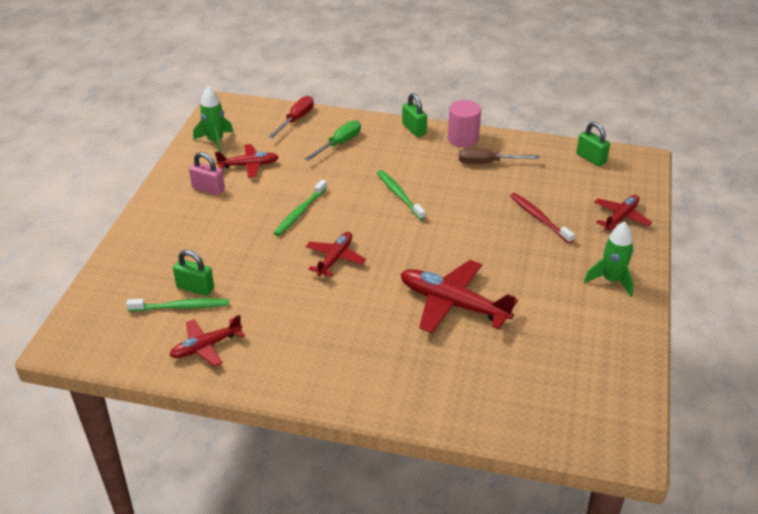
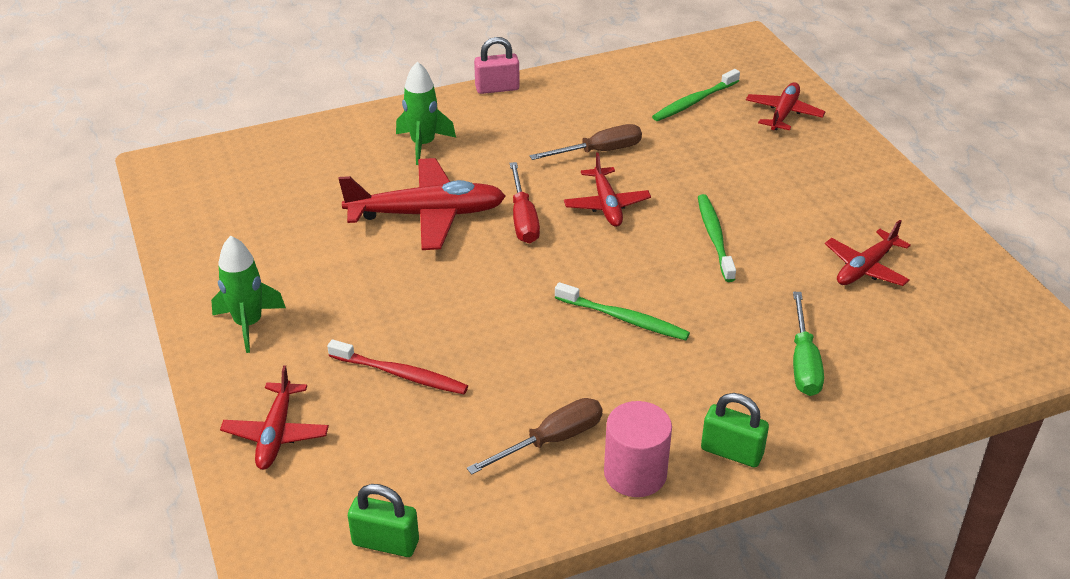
camera: 145 degrees right, 0 degrees up
(195, 288) = (706, 120): green padlock -> none
(206, 346) = (625, 85): red plane -> red plane (783, 113)
(208, 189) = (859, 215): pink padlock -> pink padlock (497, 88)
(215, 141) = (962, 280): green rocket -> green rocket (423, 144)
(294, 298) = (599, 151): none -> brown screwdriver
(296, 119) = (922, 375): red screwdriver -> red screwdriver (523, 219)

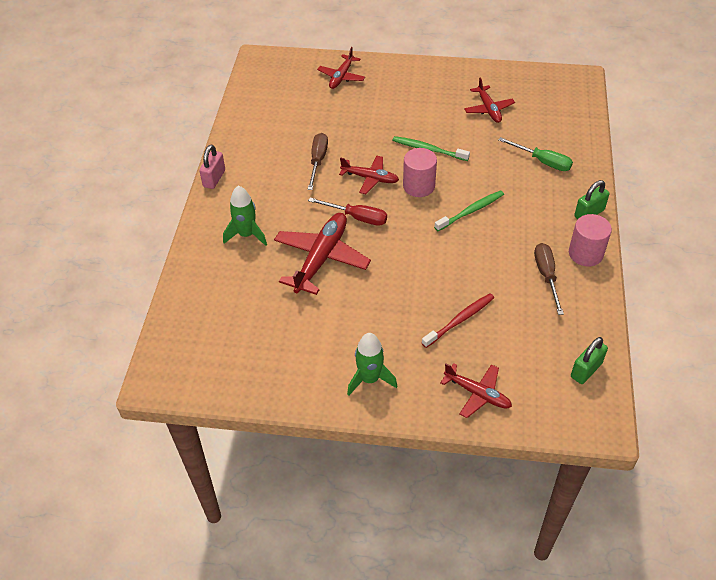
camera: 60 degrees left, 10 degrees up
(631, 252) = (419, 186): none -> pink cylinder
(694, 102) = (301, 104): green toothbrush -> none
(783, 113) = (341, 77): red plane -> red plane turned 120 degrees counterclockwise

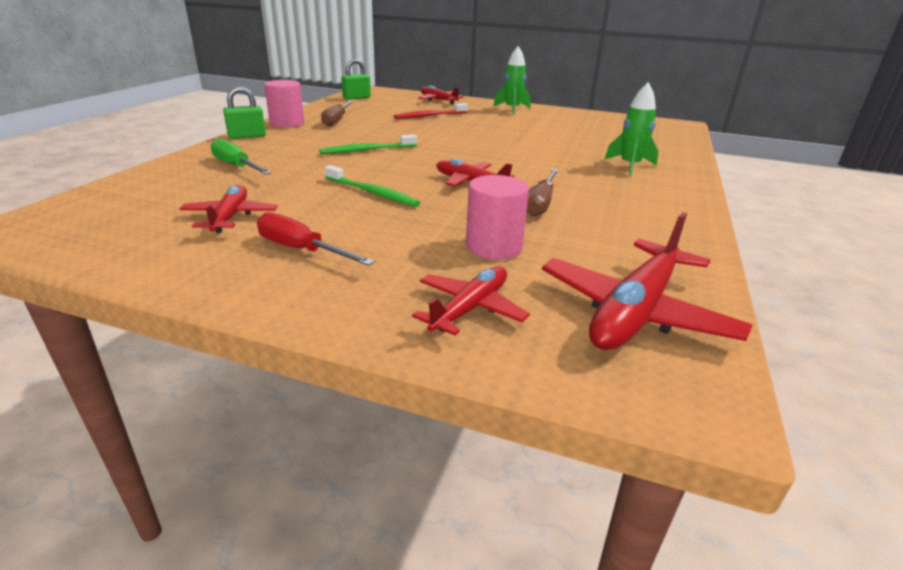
camera: 170 degrees left, 20 degrees down
(214, 178) = (697, 208): pink padlock -> none
(321, 258) = (543, 147): red plane -> red plane (635, 311)
(357, 217) = (498, 161): red screwdriver -> red screwdriver (301, 250)
(419, 186) = (411, 170): pink cylinder -> pink cylinder (493, 247)

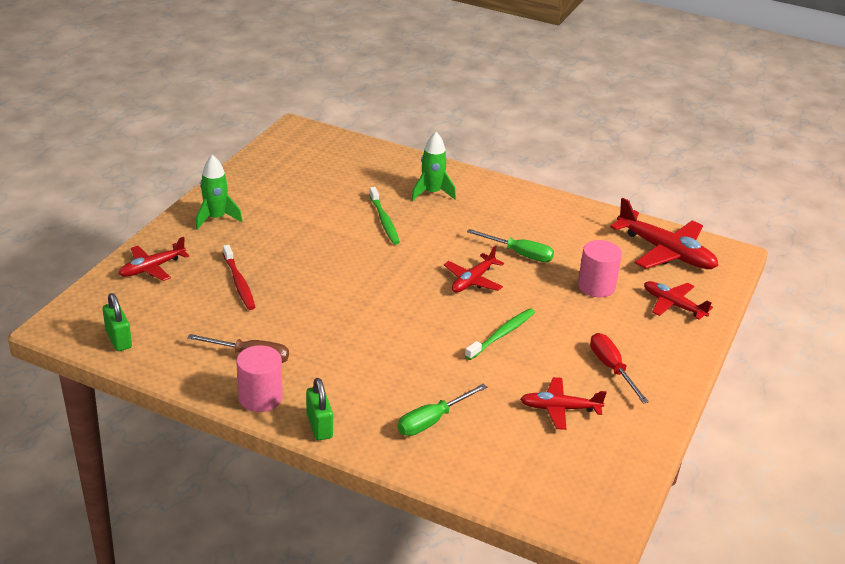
camera: 85 degrees left, 5 degrees up
(301, 250) = (612, 368): red screwdriver -> red screwdriver turned 120 degrees clockwise
(366, 150) = (380, 335): green toothbrush -> green toothbrush (384, 221)
(540, 203) = (519, 254): brown screwdriver -> green screwdriver

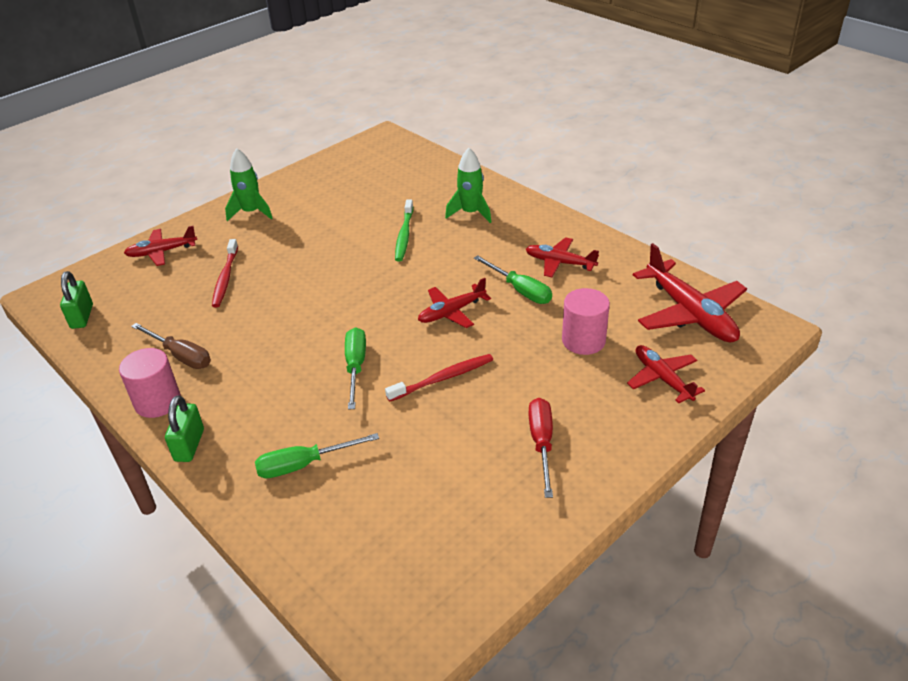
camera: 25 degrees right, 5 degrees up
(420, 338) = (356, 367): none -> green screwdriver
(502, 334) = (443, 378): green toothbrush -> red toothbrush
(560, 409) = (451, 481): red plane -> red plane (560, 263)

